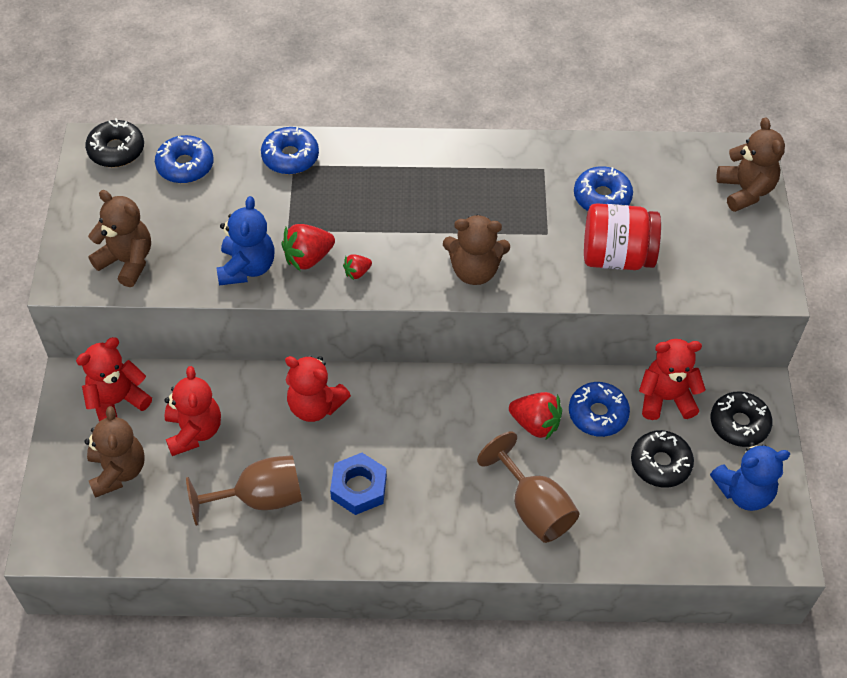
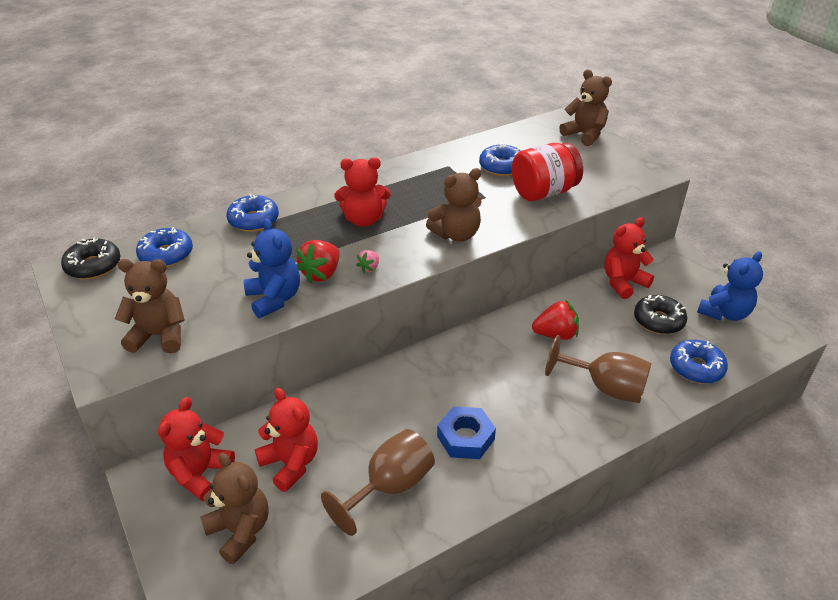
camera: 30 degrees left, 15 degrees down
(315, 406) = (382, 397): red teddy bear -> red teddy bear (363, 220)
(357, 272) = (369, 268): red strawberry -> pink strawberry
(598, 414) = (590, 310): blue donut -> blue donut (696, 367)
(739, 424) = (680, 277): black donut -> none

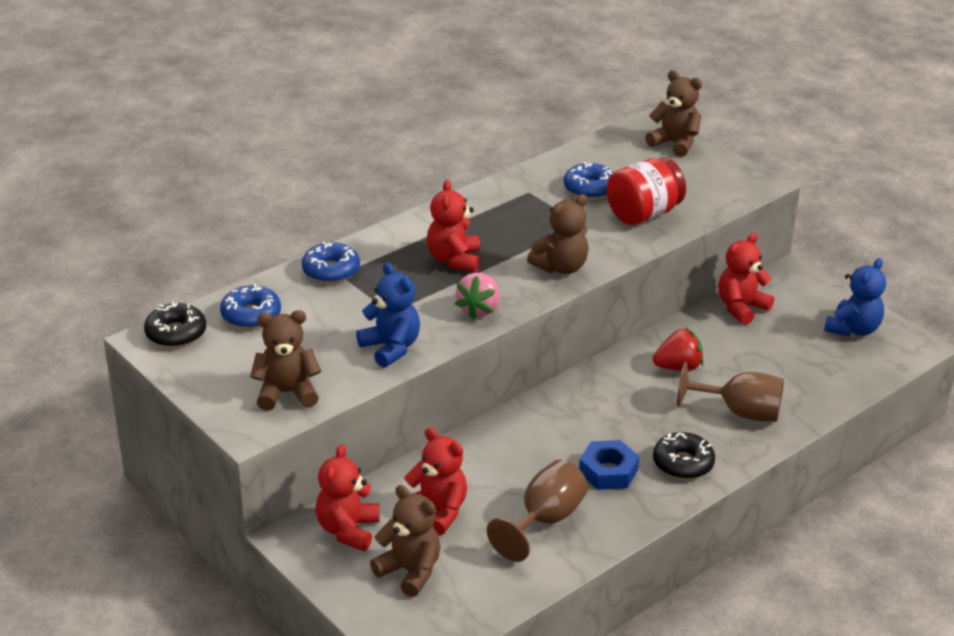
camera: 10 degrees left, 5 degrees down
(321, 274) = (430, 319): red strawberry -> none
(363, 220) = (454, 260): red teddy bear -> red teddy bear turned 105 degrees clockwise
(369, 268) = (479, 309): pink strawberry -> pink strawberry, size x1.85
(658, 320) = (785, 343): black donut -> black donut (683, 463)
(696, 367) = (829, 385): blue donut -> none

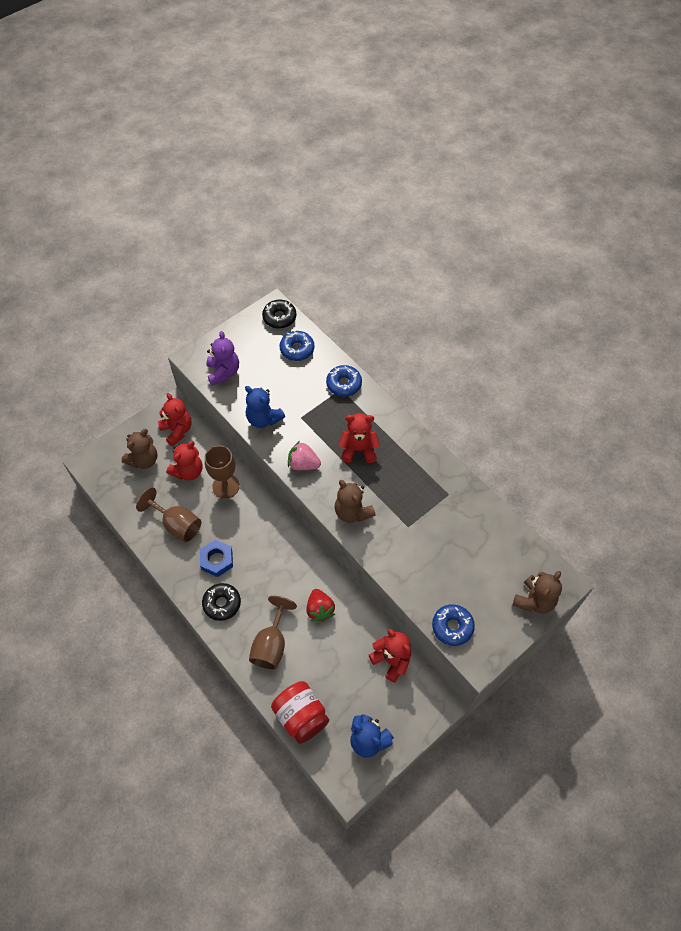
camera: 90 degrees right, 25 degrees up
(287, 393) = (223, 372): brown teddy bear -> purple teddy bear
(348, 530) = (177, 430): red teddy bear -> red teddy bear turned 45 degrees clockwise
(391, 348) = (263, 419): blue teddy bear -> blue teddy bear turned 75 degrees clockwise
(469, 465) = (226, 486): none -> brown goblet
(590, 188) = (457, 534): blue donut -> blue donut (452, 627)
(643, 214) = (425, 569): red jar -> red jar (301, 716)

